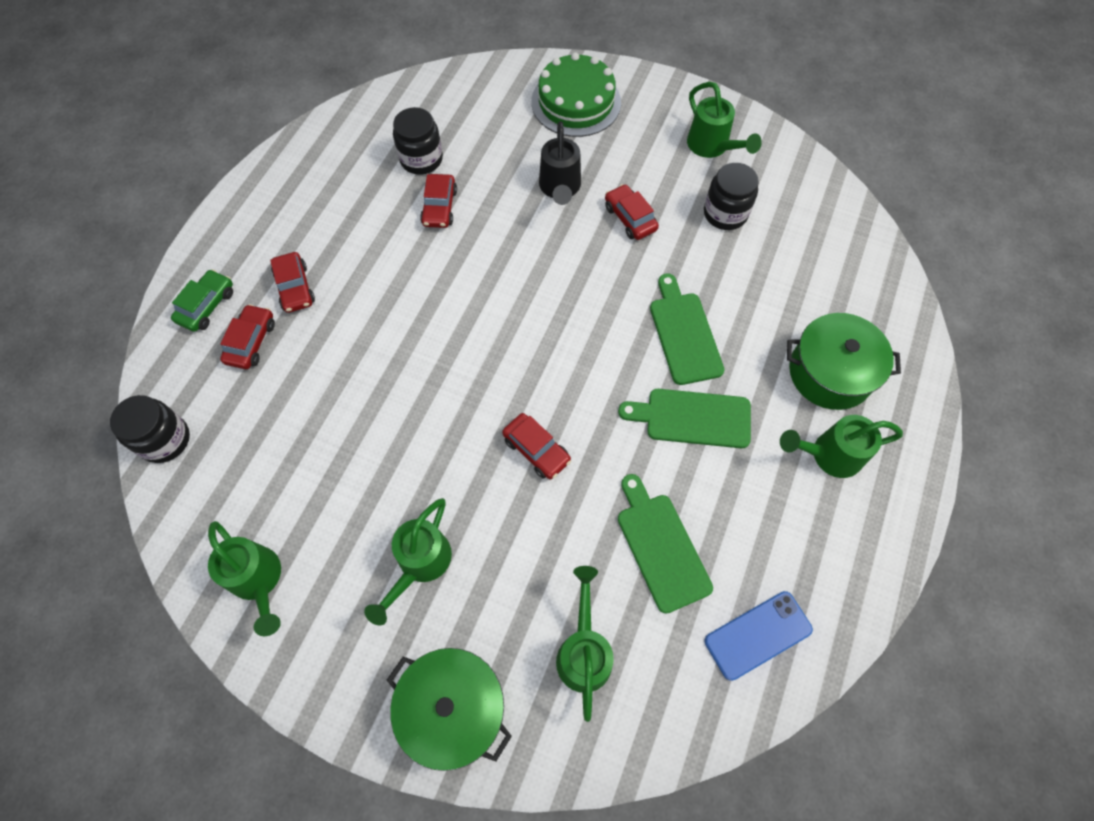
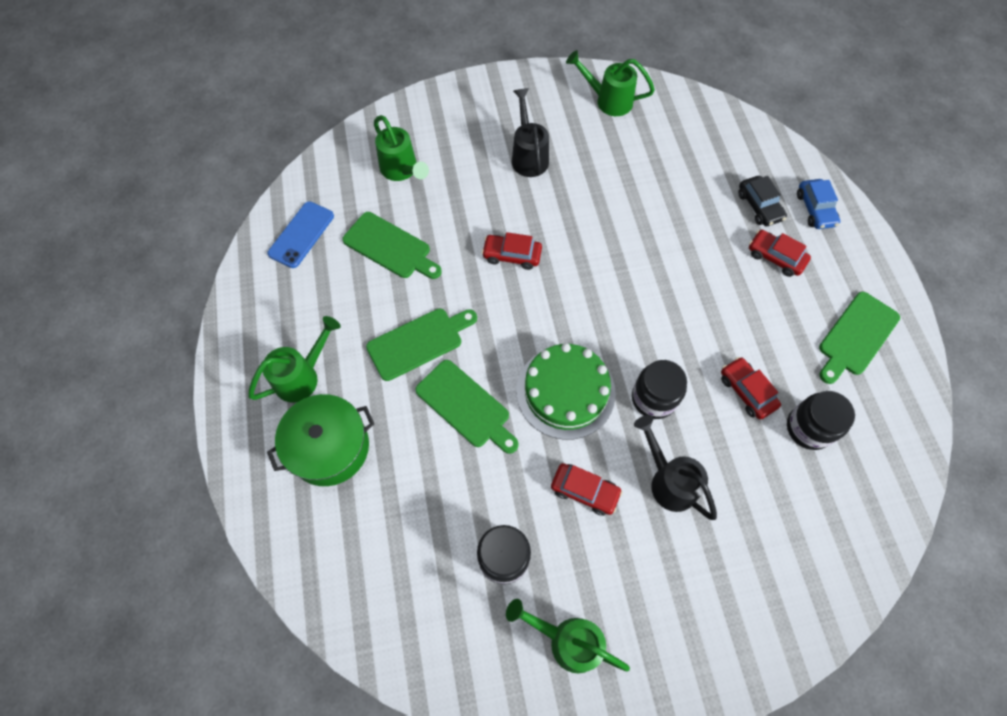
camera: 145 degrees right, 0 degrees up
(165, 440) = (739, 127): black jar -> black jar (654, 398)
(207, 306) = (815, 209): green car -> blue car
(251, 342) = (759, 206): red car -> black car
(310, 191) = (856, 336): none -> green cutting board
(419, 565) = (528, 155): green watering can -> black watering can
(453, 708) = (454, 110): green pot -> none
(576, 102) = (741, 603): green cake -> green cake (565, 391)

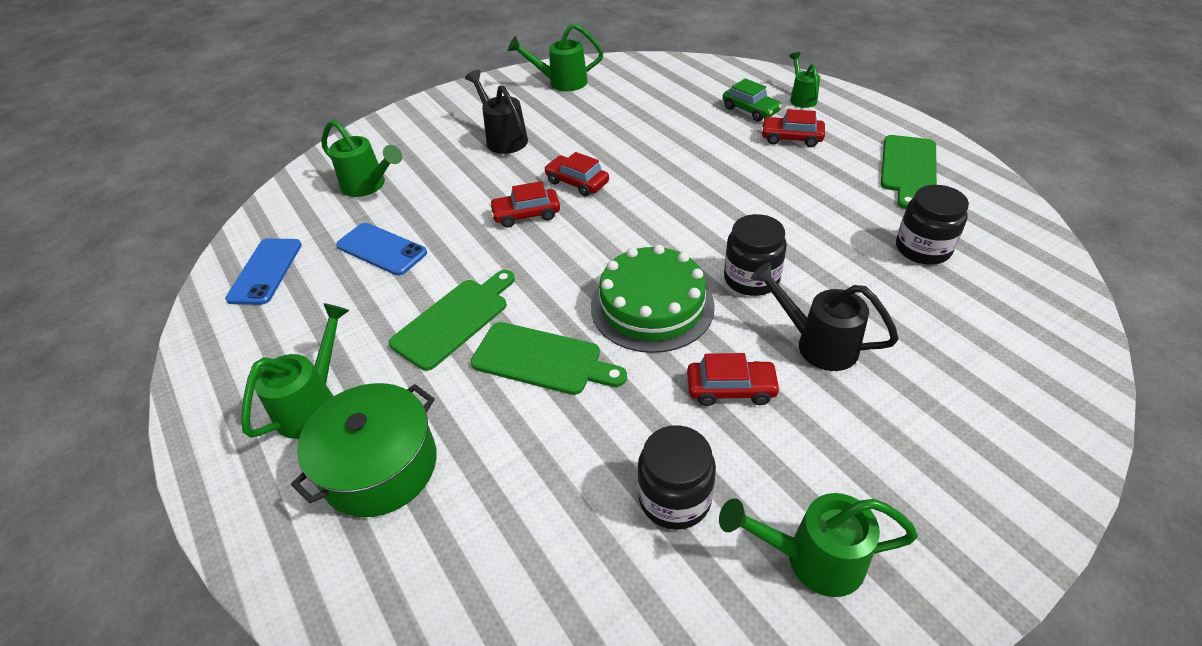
camera: 20 degrees left, 20 degrees down
(390, 247) = (381, 249): green cutting board -> blue phone
(746, 391) = (840, 241): red car -> red car (577, 182)
(759, 206) = (750, 110): black car -> green car
(815, 209) = (801, 98): blue car -> green watering can

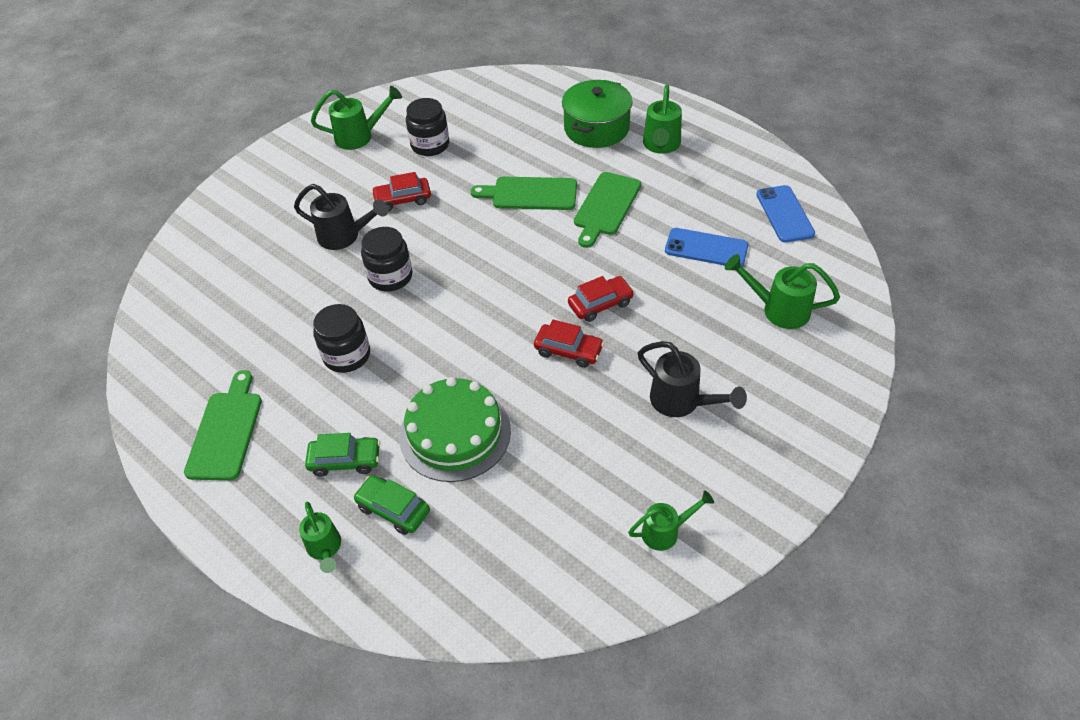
camera: 165 degrees right, 5 degrees up
(561, 82) = (666, 531): green watering can -> green watering can, size x0.66
(652, 306) = (464, 242): green cake -> green cake (455, 433)
(791, 138) = (345, 460): red car -> green car
(923, 248) = (245, 330): black jar -> black jar (347, 355)

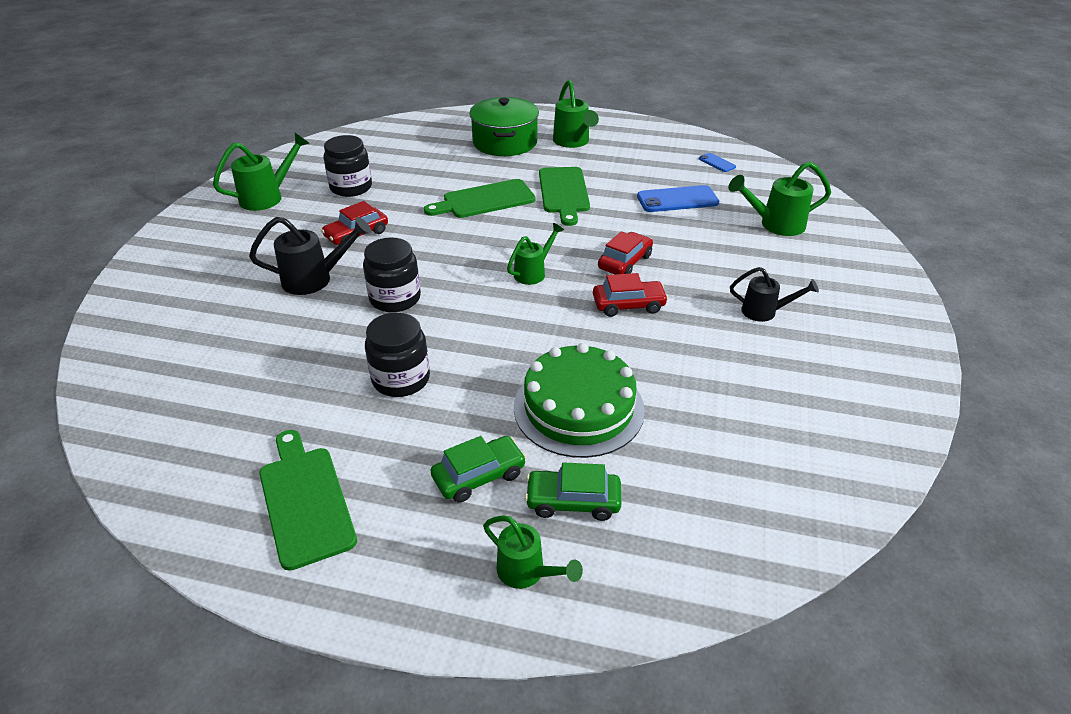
camera: 30 degrees left, 10 degrees down
(666, 531) = (850, 415): green watering can -> green watering can (533, 272)
(682, 402) = (765, 312): black watering can -> black watering can, size x0.66
(785, 214) = (717, 163): blue phone -> blue phone, size x0.52

